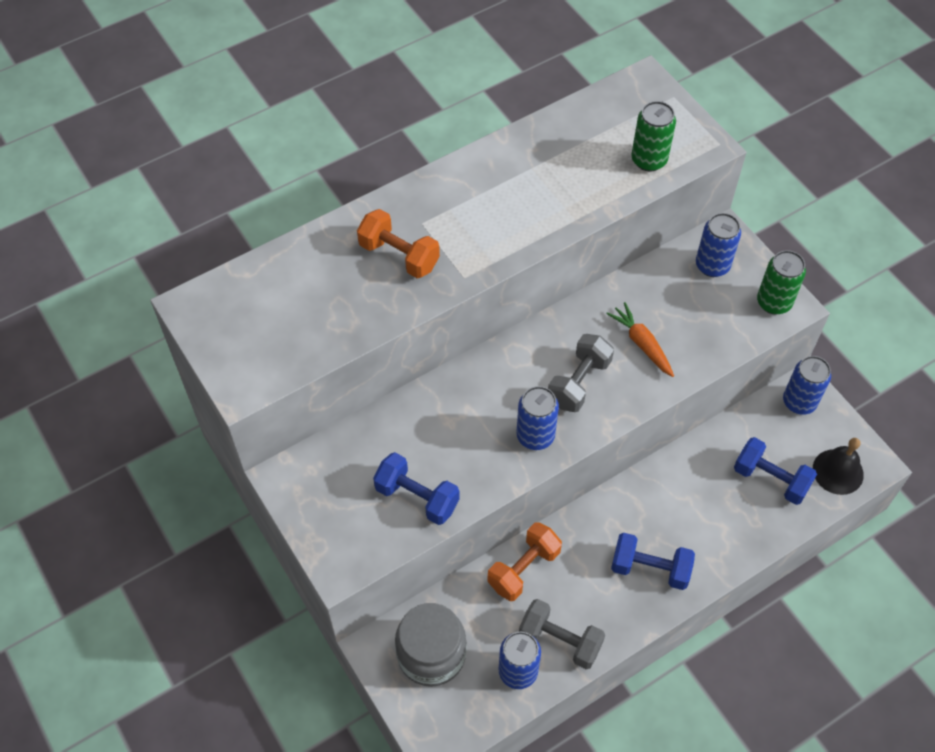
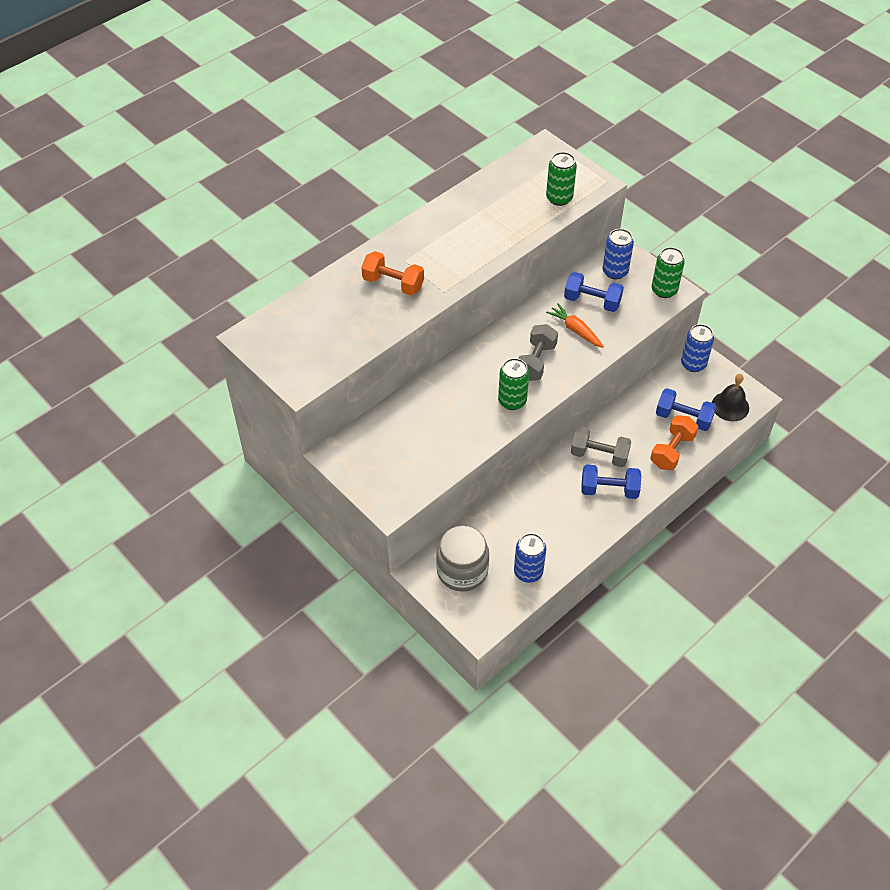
camera: 10 degrees left, 5 degrees down
(417, 497) = (435, 453): blue dumbbell -> blue dumbbell (592, 301)
(523, 569) = (517, 504): orange dumbbell -> orange dumbbell (672, 451)
(535, 436) = (512, 401): blue can -> green can
(560, 640) = (554, 547): grey dumbbell -> grey dumbbell (599, 455)

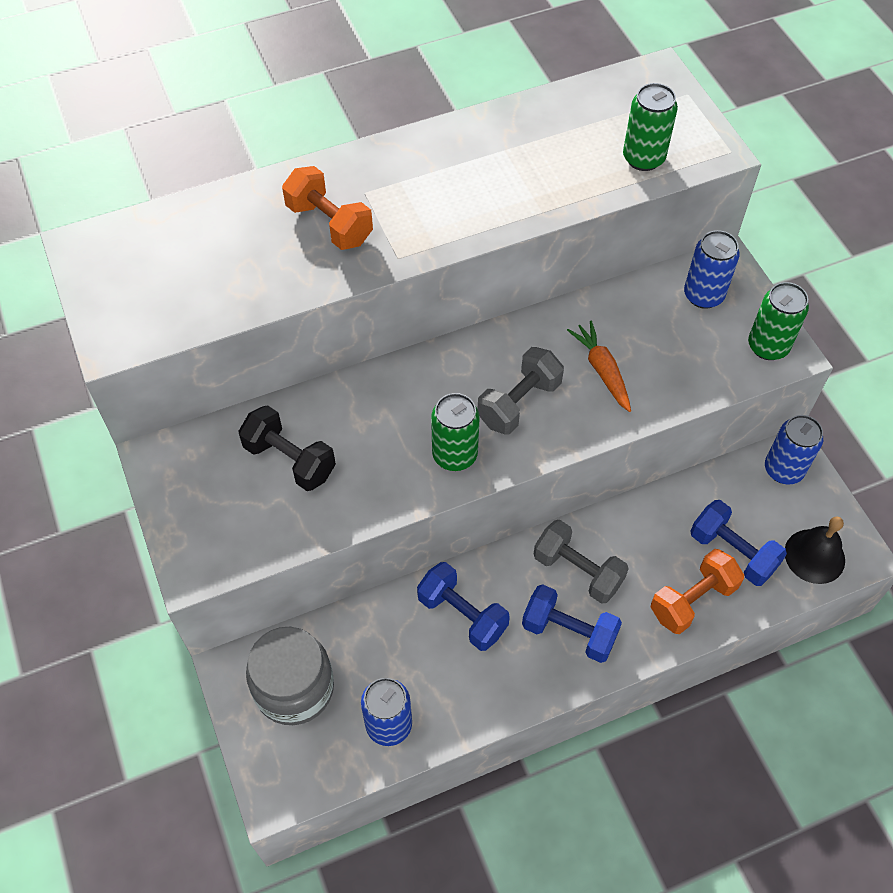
camera: 20 degrees right, 5 degrees up
(415, 432) = (290, 460): none -> black dumbbell
(592, 301) = (647, 332): blue dumbbell -> blue dumbbell (462, 615)

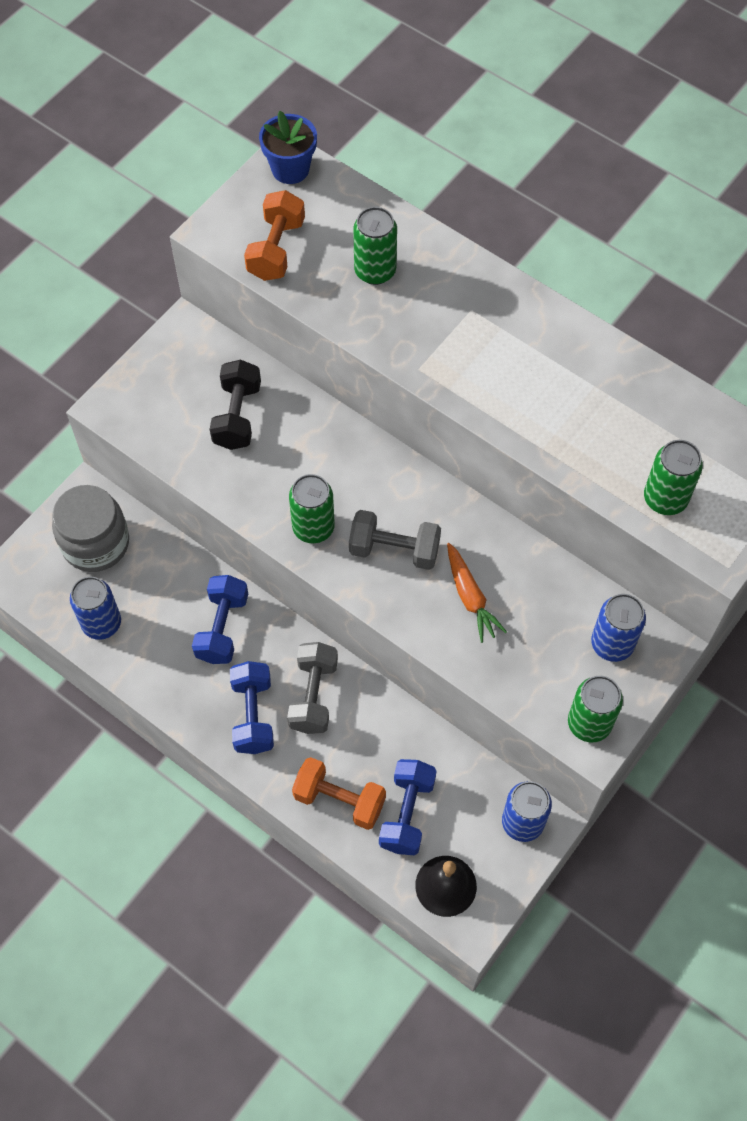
camera: 60 degrees right, 5 degrees up
(96, 249) = (290, 169): none -> blue flower pot
(267, 239) = (375, 271): none -> green can
(329, 224) = (420, 303): orange dumbbell -> orange dumbbell (276, 249)
(602, 370) = (470, 597): orange carrot -> orange carrot turned 120 degrees clockwise

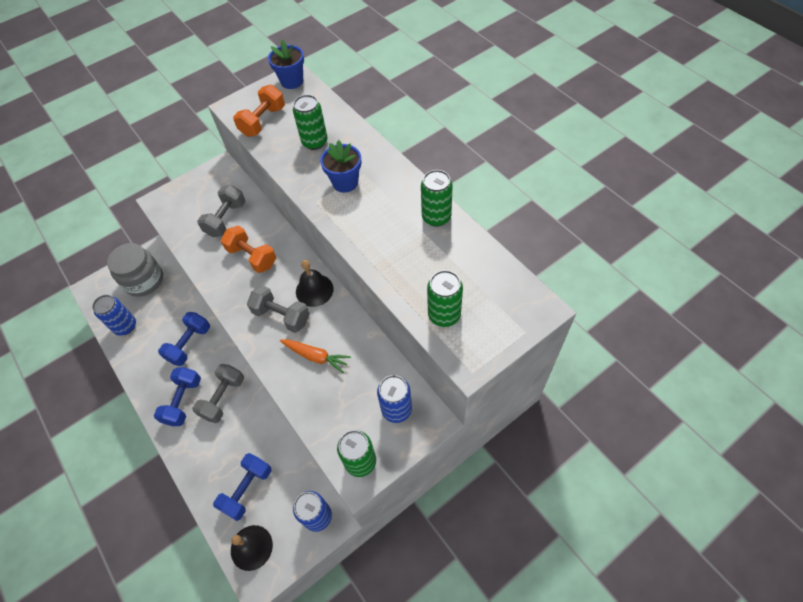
camera: 20 degrees right, 5 degrees down
(237, 416) = (226, 219): black dumbbell -> grey dumbbell
(313, 527) = (239, 292): green can -> green can (436, 217)
(339, 800) = (210, 469): orange dumbbell -> orange dumbbell (252, 257)
(427, 500) = (314, 290): none -> black bell
(450, 329) = (345, 182): none -> blue flower pot
(470, 597) = (316, 356): orange carrot -> orange carrot turned 60 degrees counterclockwise

